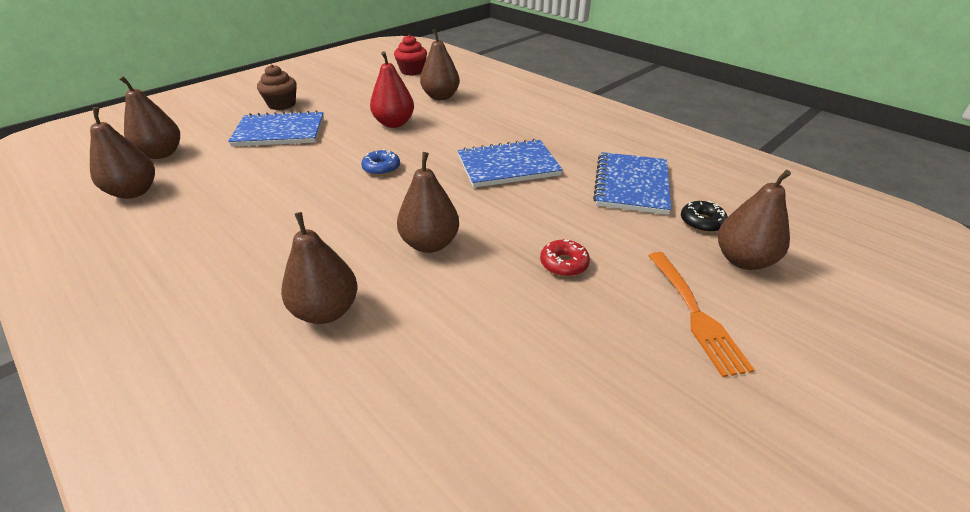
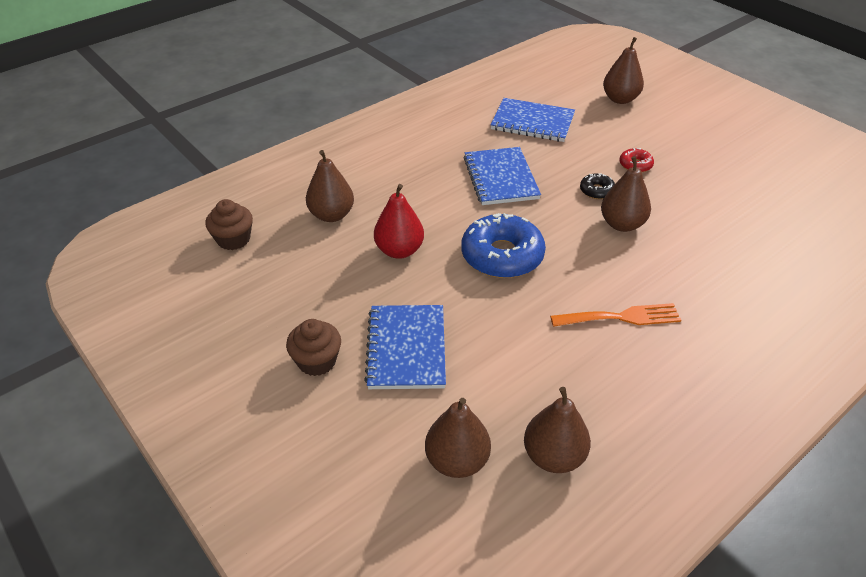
camera: 85 degrees left, 5 degrees up
(326, 311) = (708, 273): brown pear -> none
(381, 168) = (502, 256): blue donut -> blue donut, size x2.15
(412, 71) = (233, 239): red cupcake -> brown cupcake
(696, 314) = (673, 126): orange fork -> orange fork (621, 317)
(702, 222) = (580, 104): black donut -> black donut (596, 191)

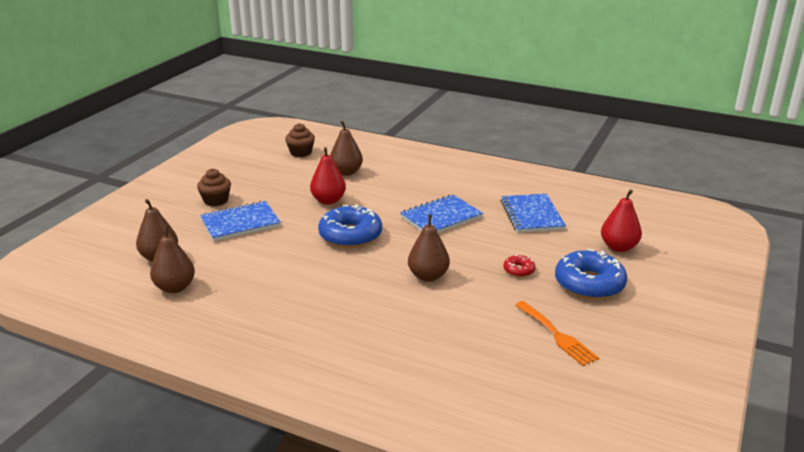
camera: 65 degrees right, 15 degrees down
(596, 191) = (463, 258): black donut -> none
(620, 99) = (618, 247): brown pear -> red pear
(621, 317) = (317, 292): orange fork -> orange fork (557, 335)
(676, 136) = (589, 284): none -> blue donut

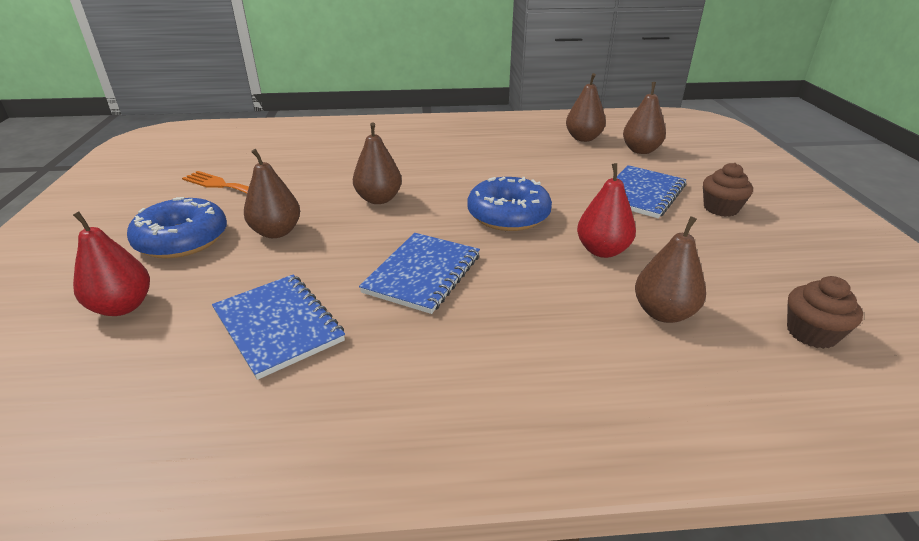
camera: 150 degrees right, 5 degrees up
(519, 270) = (276, 232): red donut -> brown pear

